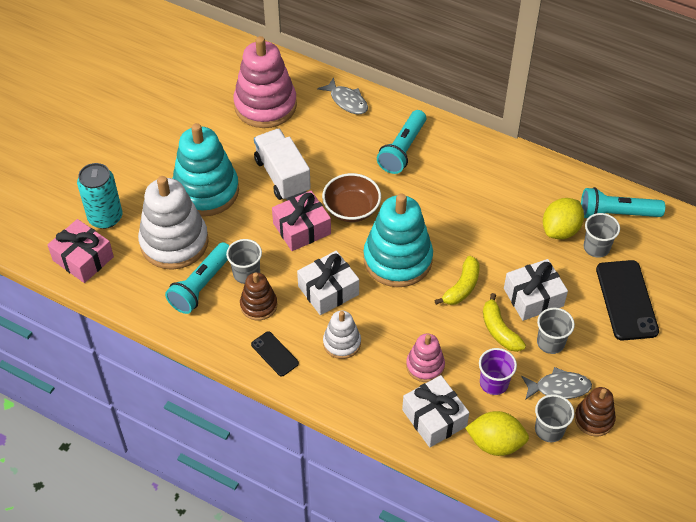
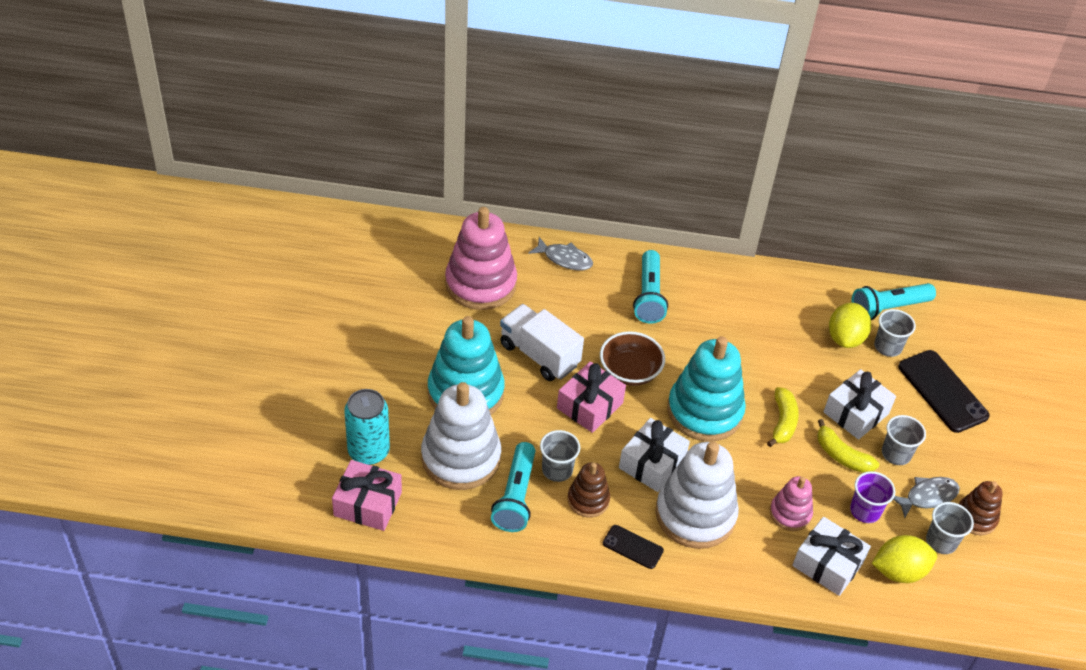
camera: 25 degrees left, 5 degrees down
(342, 343) = (695, 514): white stacking toy -> white stacking toy, size x1.91

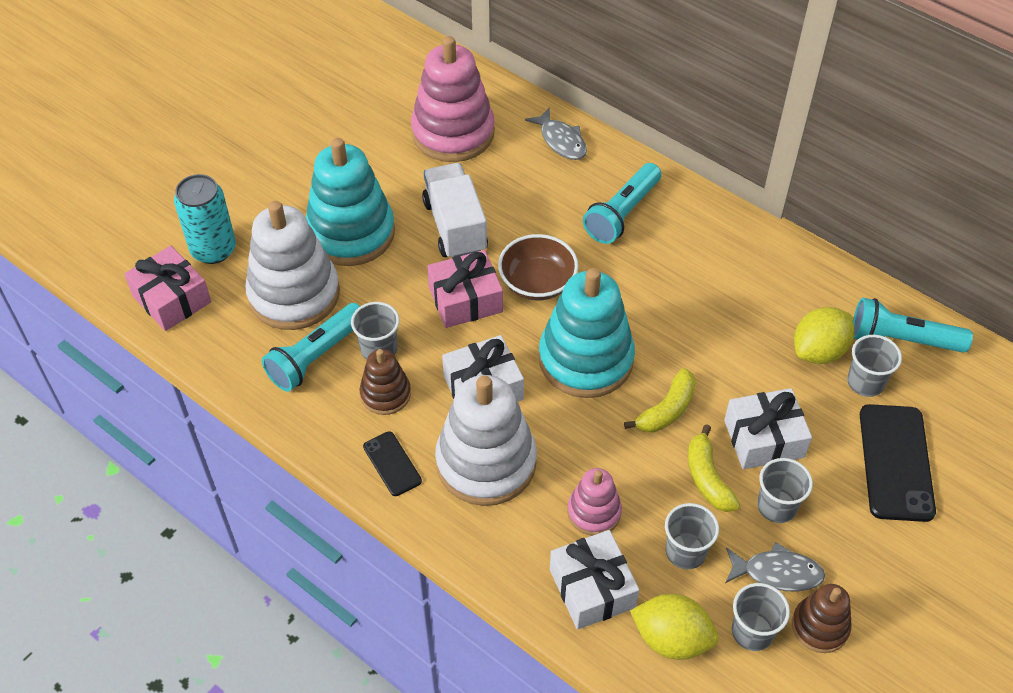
camera: 35 degrees right, 5 degrees up
(865, 511) = (685, 552): purple cup -> grey cup

